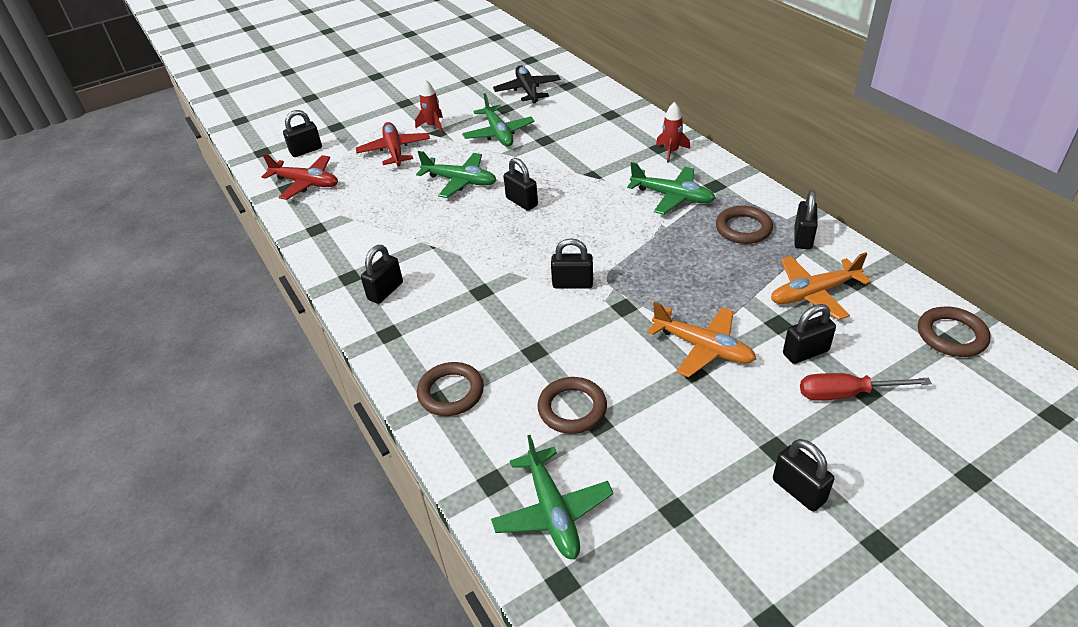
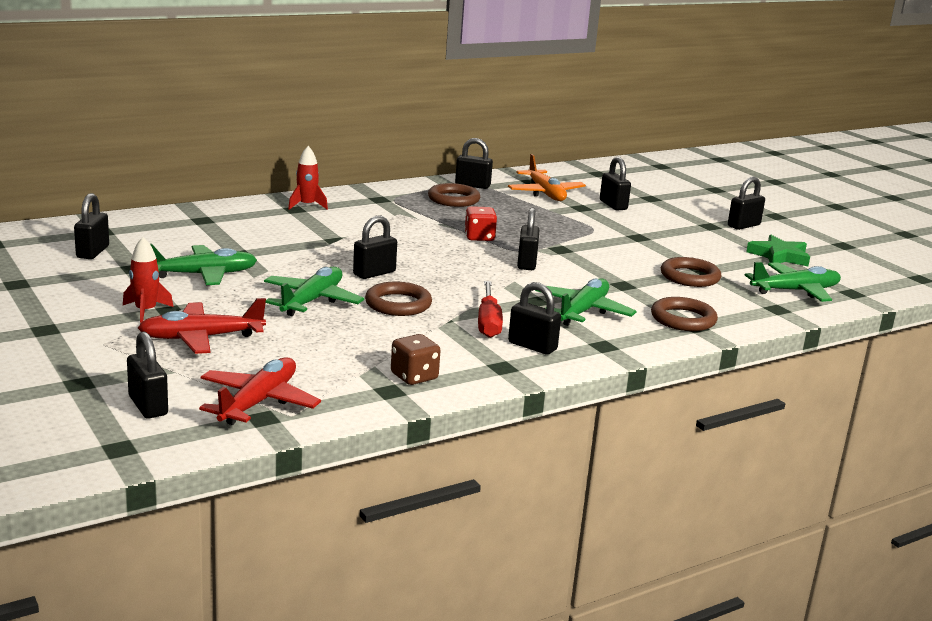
camera: 95 degrees left, 20 degrees down
(335, 237) = (414, 376): none -> brown dice
(527, 90) = (93, 252): black plane -> black padlock
(633, 251) = (479, 237): none -> red dice
(672, 197) = (392, 214): green plane -> green plane (583, 311)
(680, 516) = (779, 256): none -> green star
(703, 348) = (611, 230): orange plane -> none
(846, 394) = (653, 202): red screwdriver -> red screwdriver (488, 322)
(951, 335) = (591, 171): brown ring -> brown ring (398, 304)

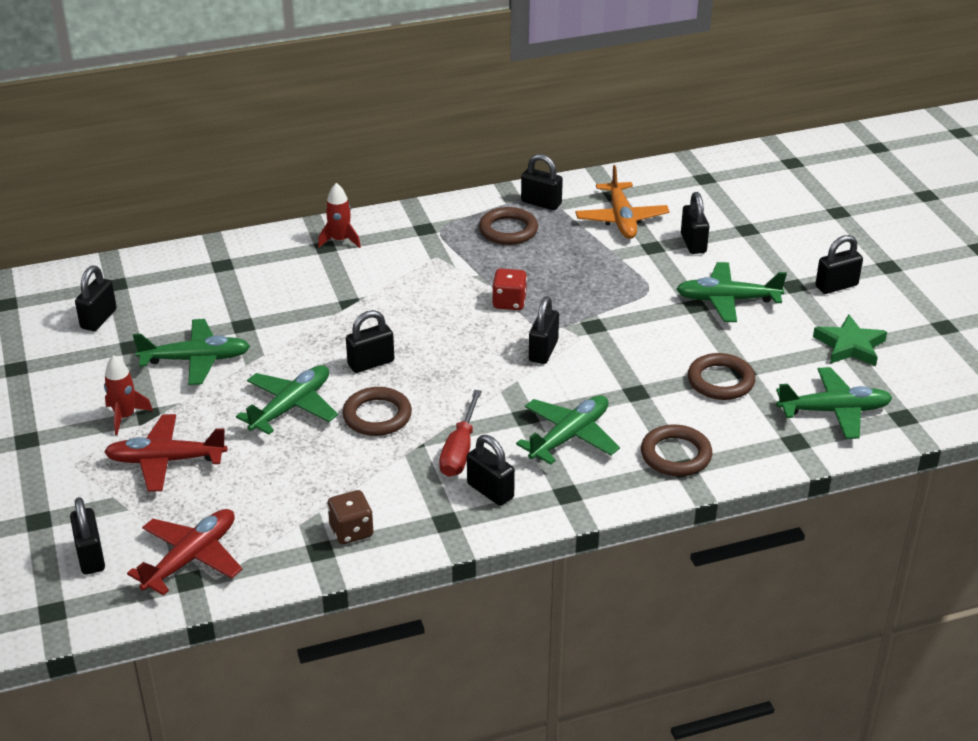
camera: 15 degrees right, 15 degrees up
(662, 234) = (727, 300): none -> green plane

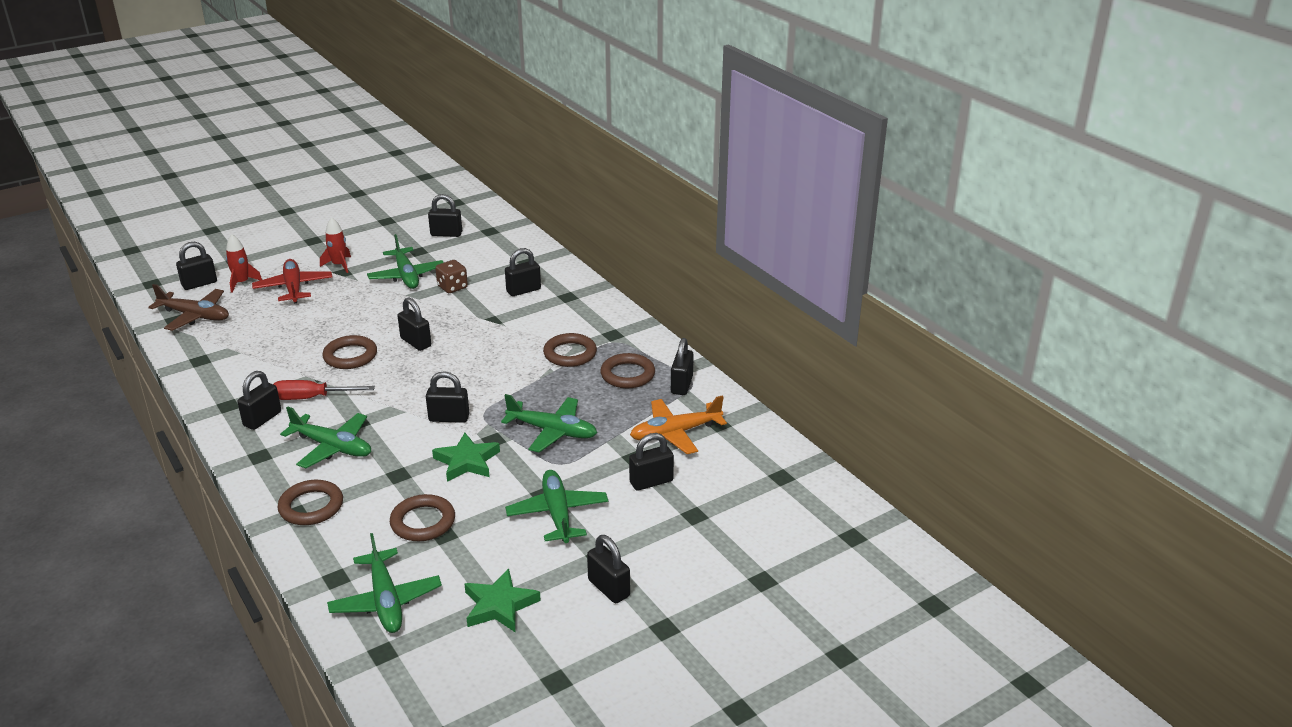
camera: 75 degrees right, 5 degrees down
(191, 558) = (195, 316): red plane -> brown plane
(291, 407) = (357, 320): green plane -> green plane (553, 431)
(292, 274) = (523, 290): none -> black padlock
(340, 240) = (578, 301): red rocket -> red rocket (242, 283)
(351, 531) = (219, 368): brown dice -> brown dice (452, 287)
(450, 259) = (570, 354): none -> brown ring
(509, 302) = (515, 391): red dice -> none
(627, 345) = (467, 461): none -> green star

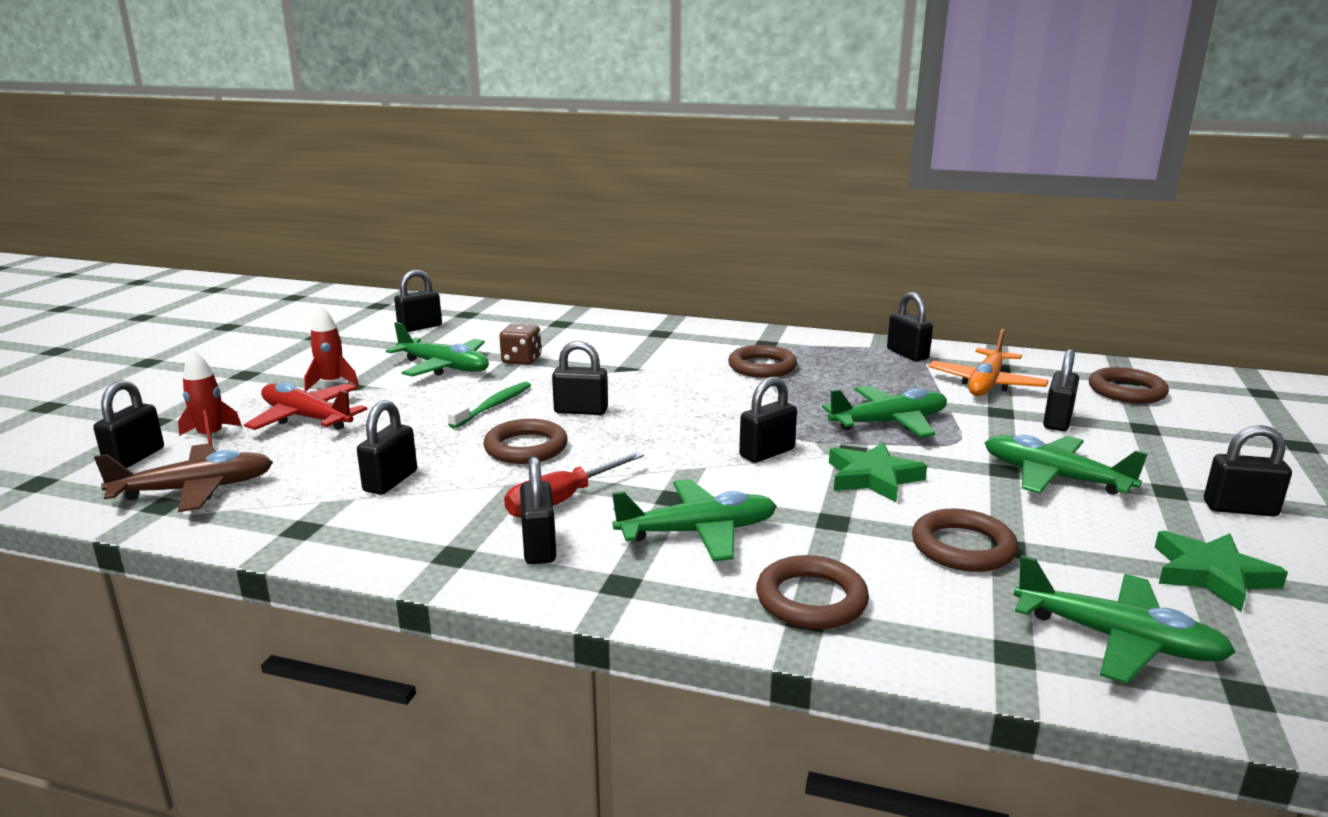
camera: 40 degrees left, 10 degrees down
(382, 318) = (493, 406): none -> green toothbrush
(523, 290) = (606, 341): black padlock -> black padlock (390, 481)
(627, 374) = (848, 363): brown ring -> brown ring (1126, 391)

